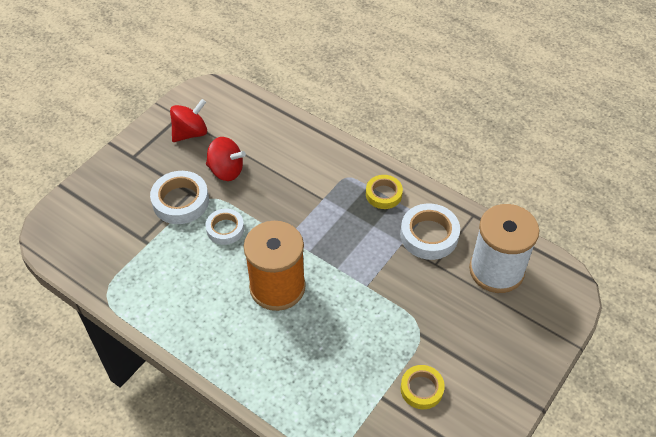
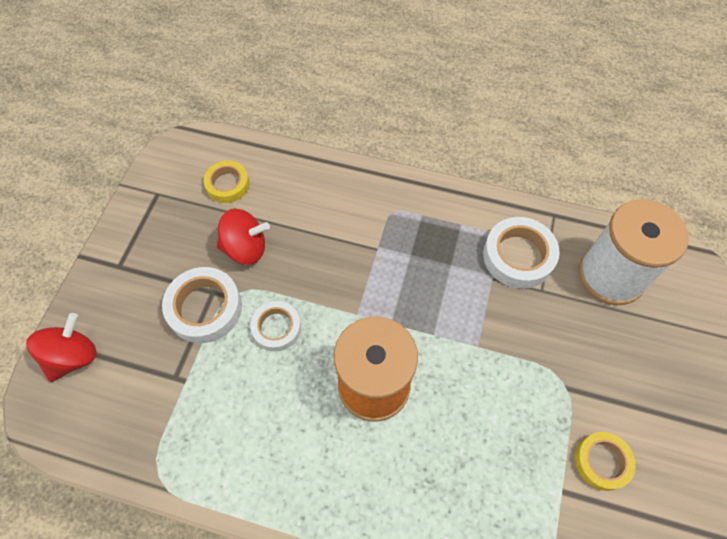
camera: 20 degrees left, 10 degrees up
(190, 133) = (180, 211): red spinning top -> red spinning top (73, 357)
(383, 194) = (444, 221): yellow tape -> yellow tape (227, 184)

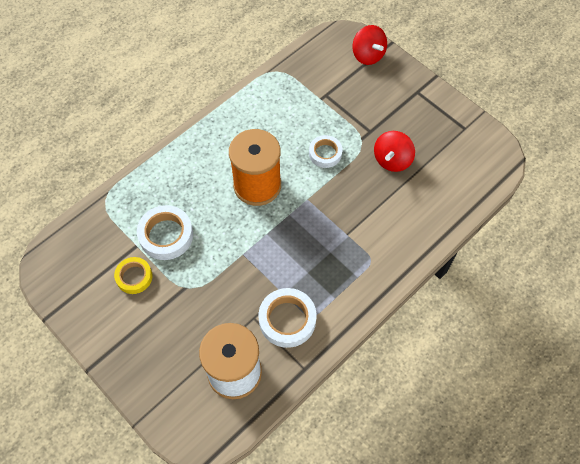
camera: 120 degrees right, 0 degrees up
(205, 308) = (361, 123): white tape -> white tape (166, 235)
(227, 184) = (451, 170): yellow tape -> none

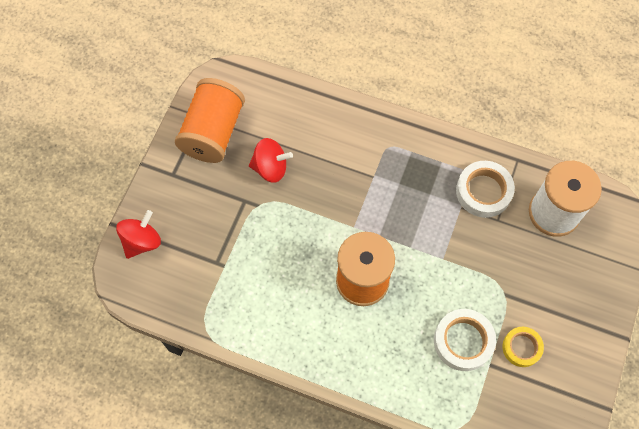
camera: 115 degrees left, 5 degrees up
(325, 153) = (292, 232): white tape -> none
(446, 132) = (213, 132): none -> orange spool

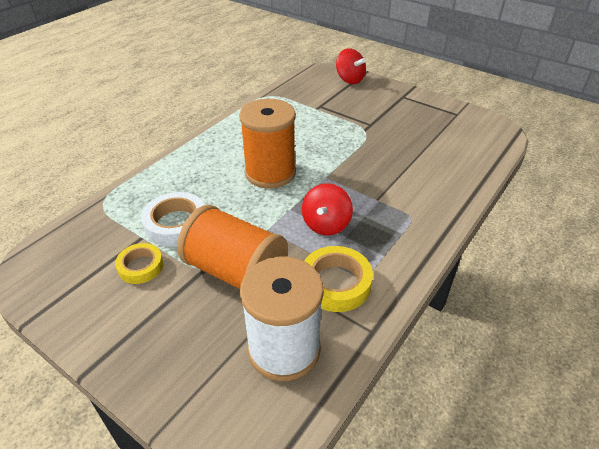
camera: 105 degrees right, 25 degrees down
(213, 132) = (441, 118): orange spool -> orange spool (236, 271)
(270, 168) = (399, 141): red spinning top -> red spinning top (326, 224)
(483, 191) = (336, 283): white tape -> yellow tape

